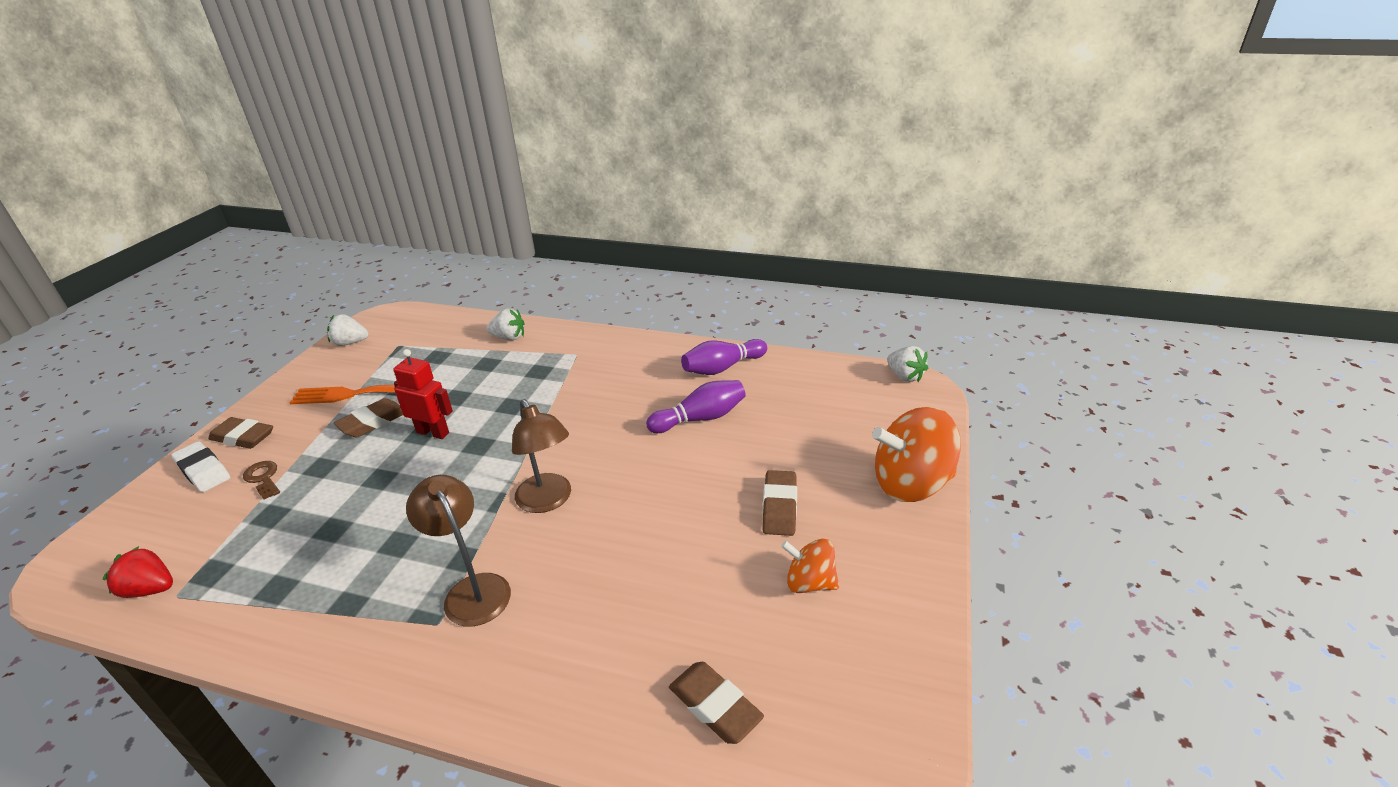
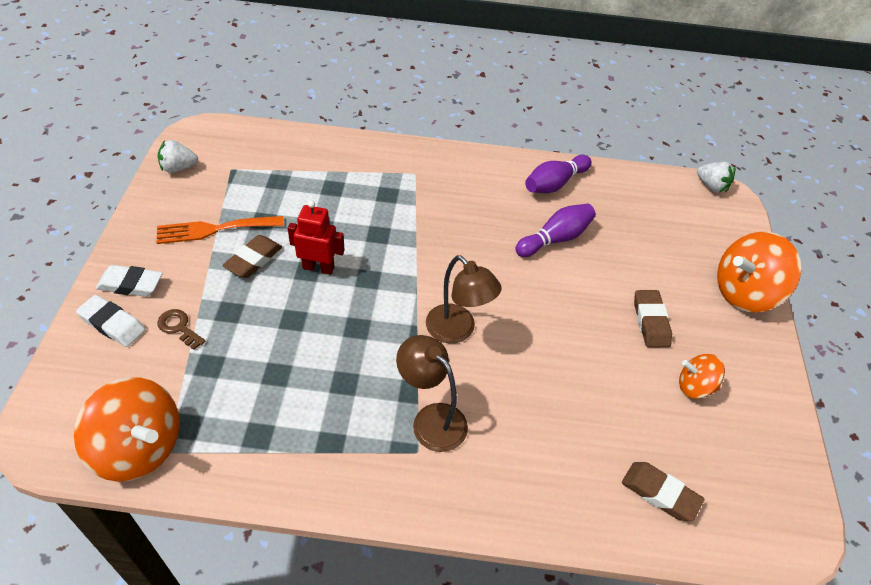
camera: 15 degrees left, 15 degrees up
(150, 589) = (139, 447): red strawberry -> orange spinning top
(243, 437) = (130, 284): brown eraser -> white eraser
(509, 337) = (340, 156): white strawberry -> none

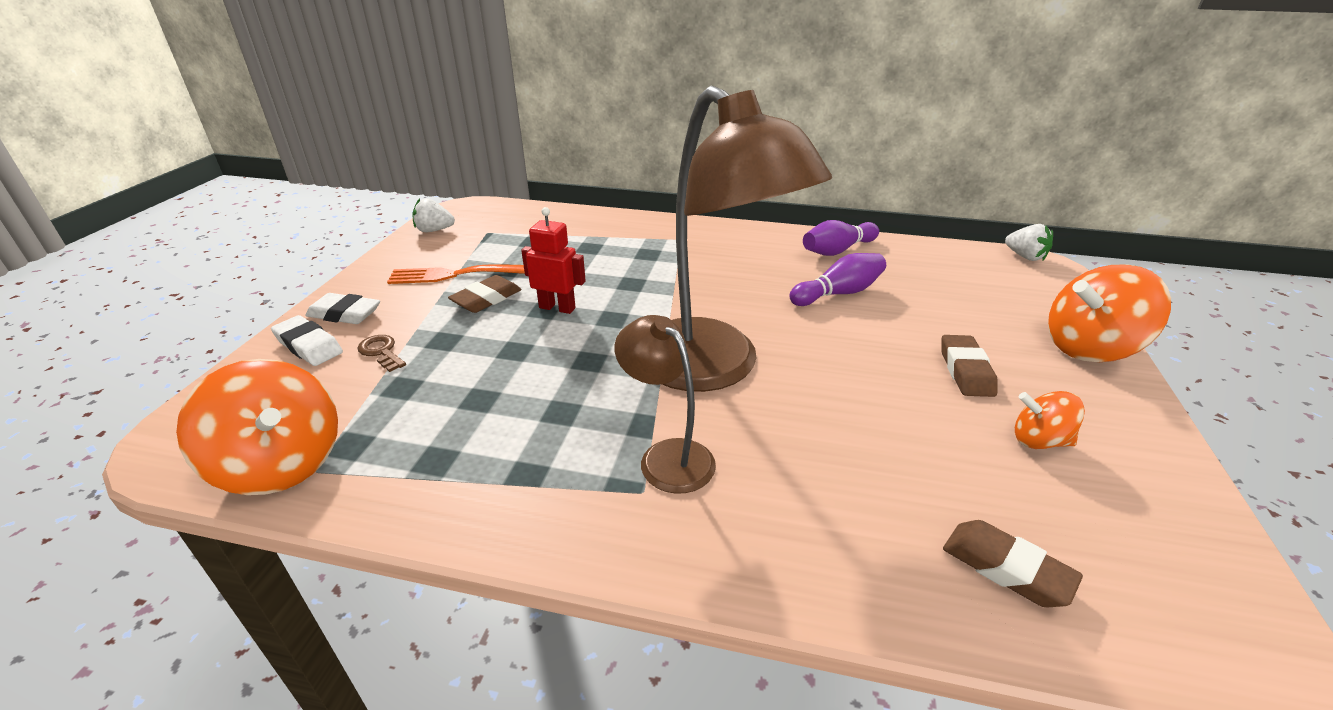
camera: 10 degrees right, 15 degrees down
(457, 331) = (713, 369): brown lamp -> brown lamp, size x2.00

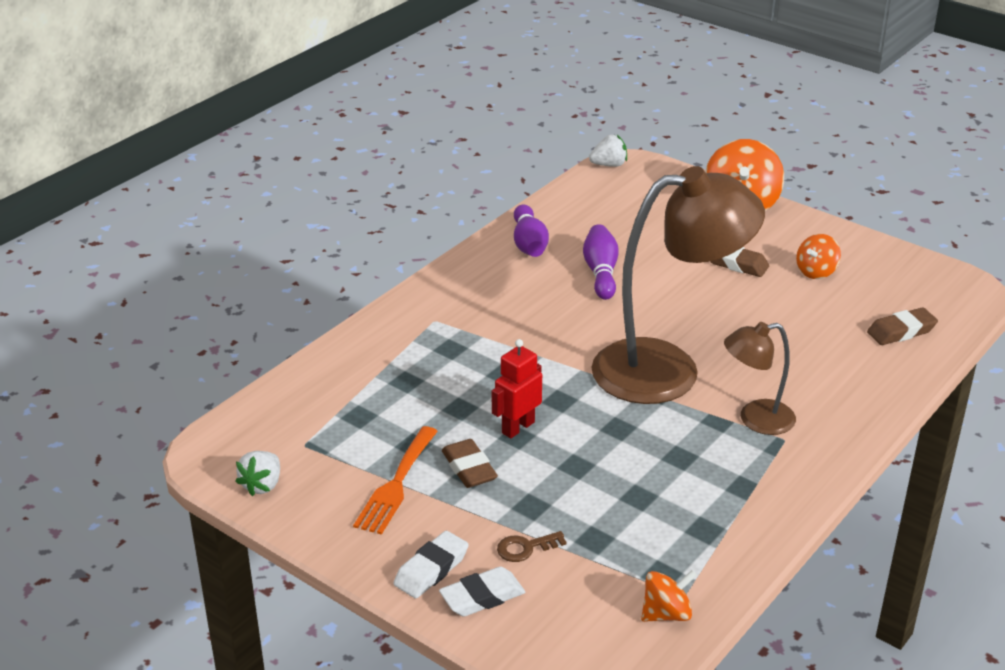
camera: 65 degrees left, 0 degrees up
(281, 464) = (666, 614): orange spinning top -> orange spinning top, size x0.55

